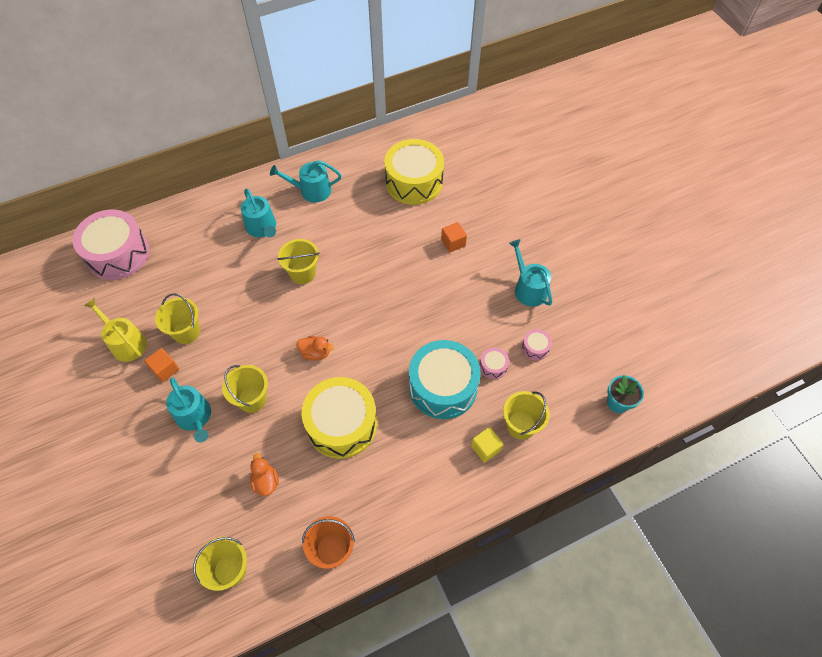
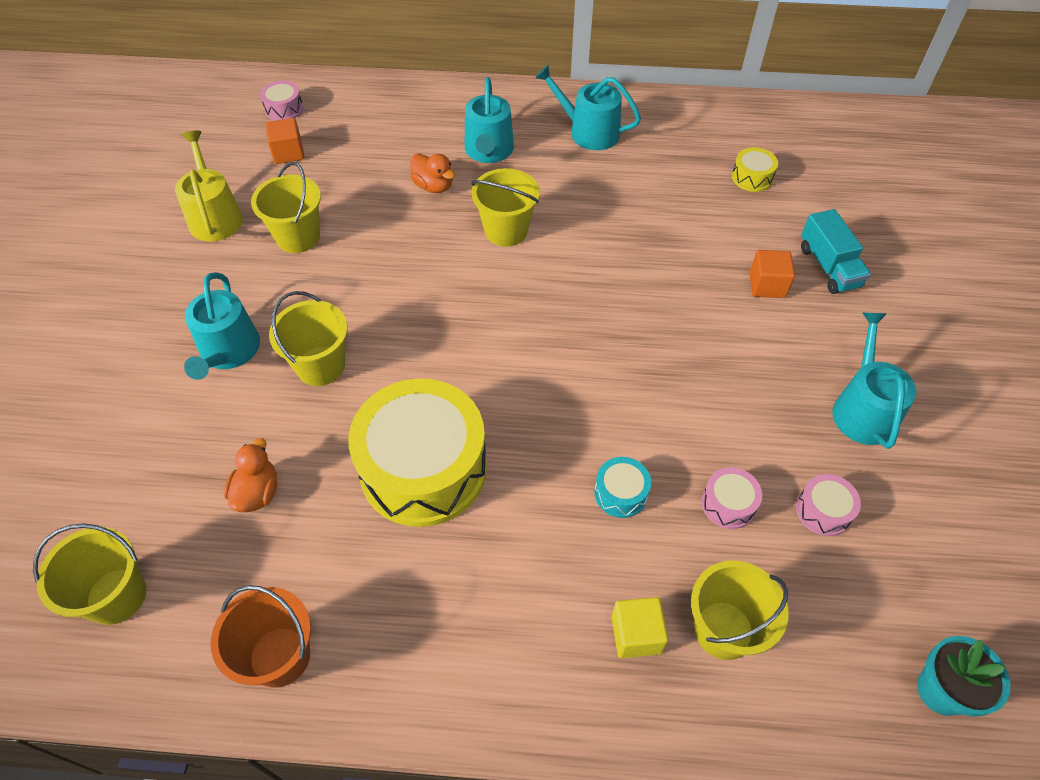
camera: 30 degrees right, 5 degrees down
(118, 254) = (284, 109): pink drum -> pink drum, size x0.41
(165, 369) = (237, 271): orange cube -> orange cube (288, 153)
(315, 353) = (453, 346): orange duck -> orange duck (433, 186)
(414, 182) = (752, 177): yellow drum -> yellow drum, size x0.41
(443, 387) = (621, 493): turquoise drum -> turquoise drum, size x0.41
(477, 218) = (828, 267): none -> turquoise truck

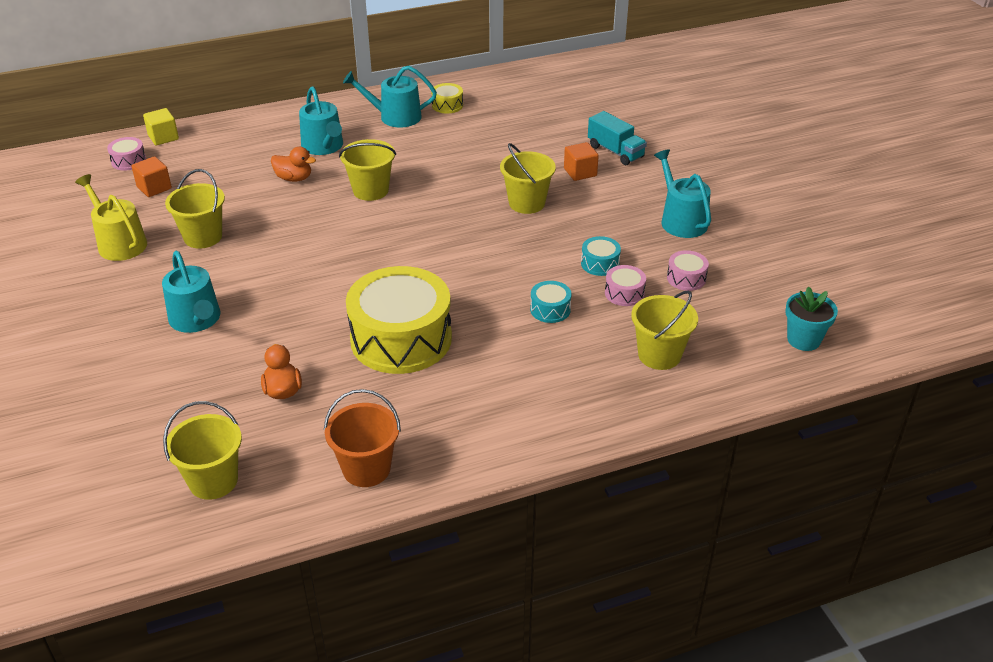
camera: 25 degrees left, 15 degrees down
(320, 366) = (279, 306): yellow bucket -> yellow bucket (527, 203)
(636, 634) = (605, 375): yellow cube -> yellow cube (163, 137)
(720, 442) = (600, 264): none -> turquoise drum
(752, 177) = (533, 115): yellow drum -> yellow drum (447, 105)

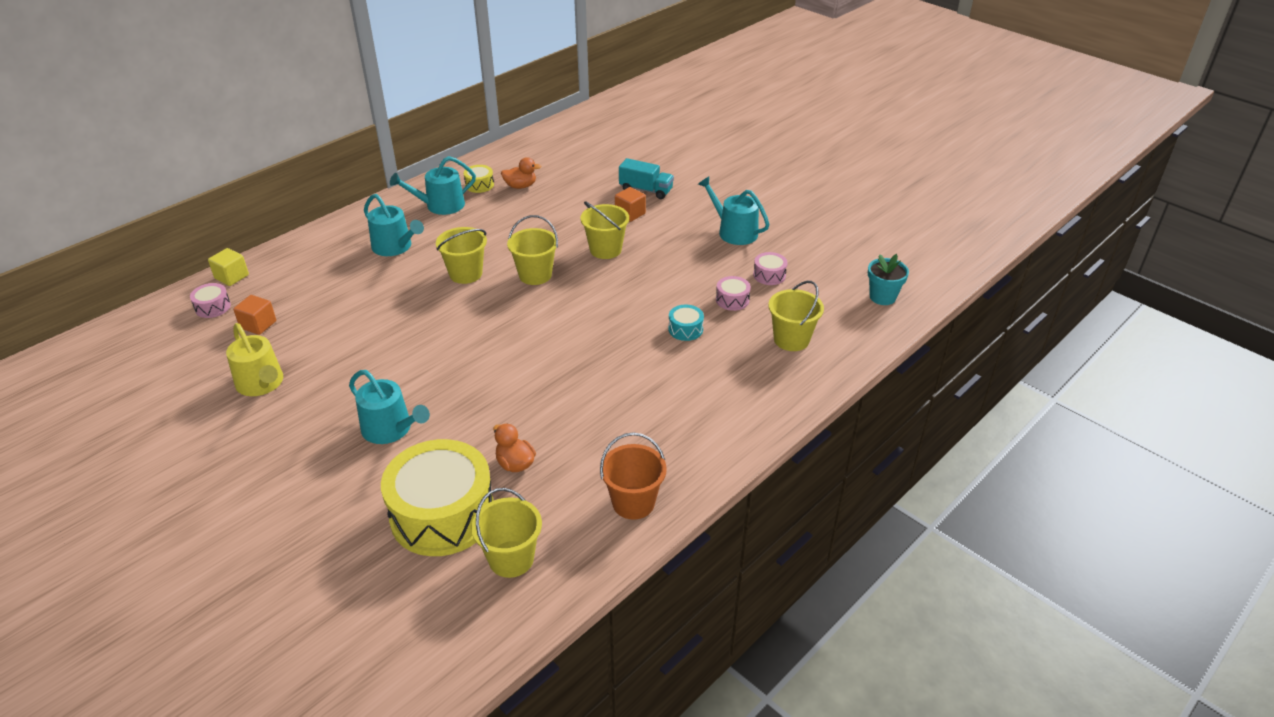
camera: 25 degrees left, 0 degrees up
(119, 243) = (262, 384): yellow watering can -> yellow watering can turned 150 degrees counterclockwise
(203, 237) = (341, 355): yellow bucket -> yellow bucket (535, 275)
(294, 178) = (388, 281): orange duck -> orange duck (520, 186)
(401, 339) = (584, 389): yellow drum -> yellow drum (442, 514)
(600, 264) = (697, 282): turquoise drum -> none

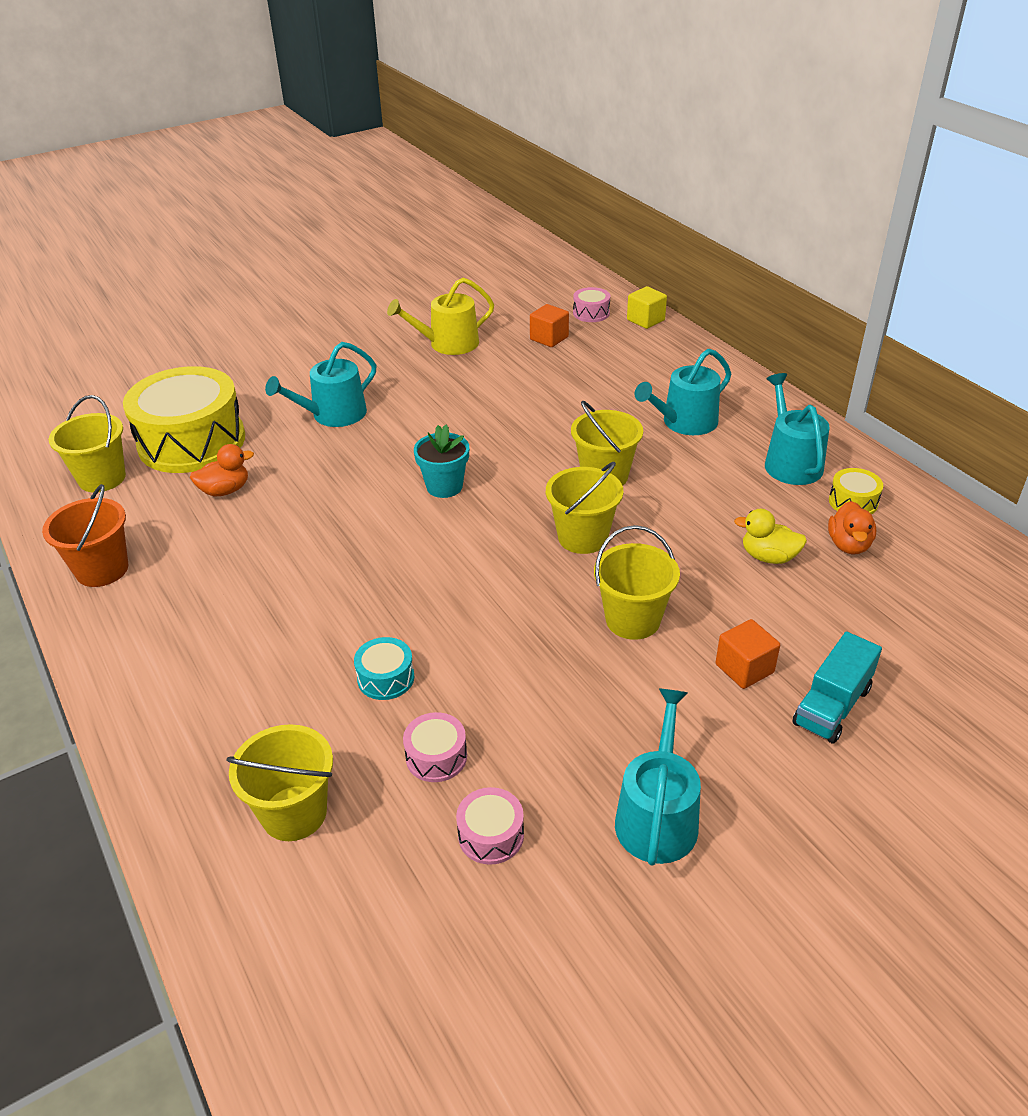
camera: 105 degrees right, 0 degrees up
(537, 210) = (768, 557): none -> yellow duck
(734, 231) = (657, 816): turquoise watering can -> turquoise watering can turned 45 degrees counterclockwise
(882, 297) = (345, 1029): turquoise flower pot -> turquoise flower pot (444, 486)

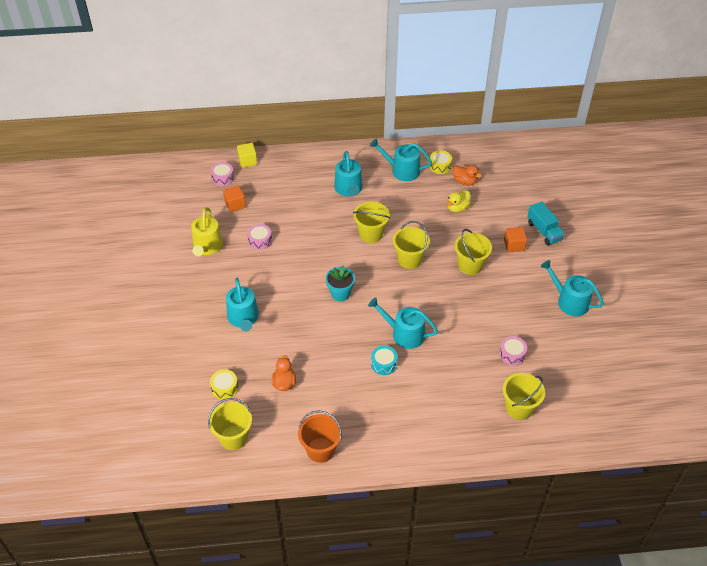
camera: 65 degrees left, 10 degrees up
(192, 441) = (225, 388): yellow drum -> yellow drum, size x0.41
(386, 678) = (460, 357): turquoise drum -> turquoise drum (384, 364)
(400, 585) = (404, 334): none -> turquoise watering can
(491, 835) = (556, 351): pink drum -> pink drum (260, 241)

